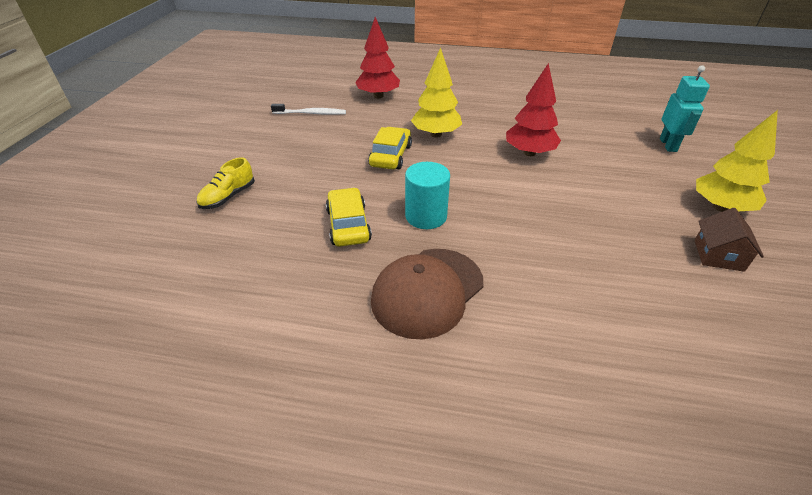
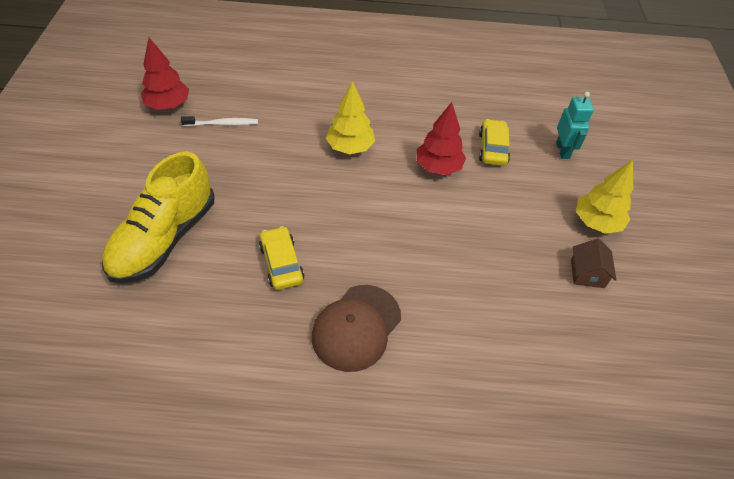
camera: 10 degrees left, 10 degrees up
(228, 197) = (164, 238): yellow shoe -> yellow shoe, size x2.31
(378, 96) = (287, 95): red tree -> red tree (168, 105)
(390, 156) = (309, 178): yellow car -> yellow car (492, 148)
(426, 216) = (349, 249): turquoise cylinder -> none

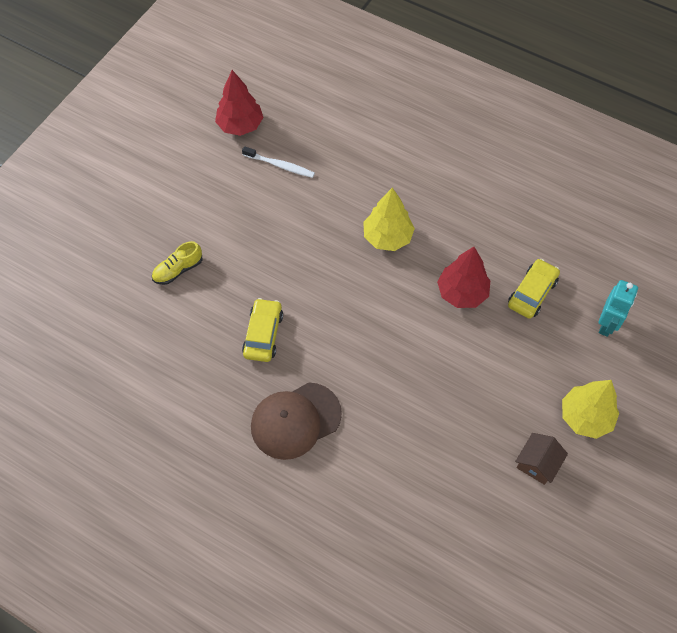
camera: 30 degrees right, 10 degrees up
(164, 238) = (178, 270): yellow shoe -> yellow shoe, size x0.43

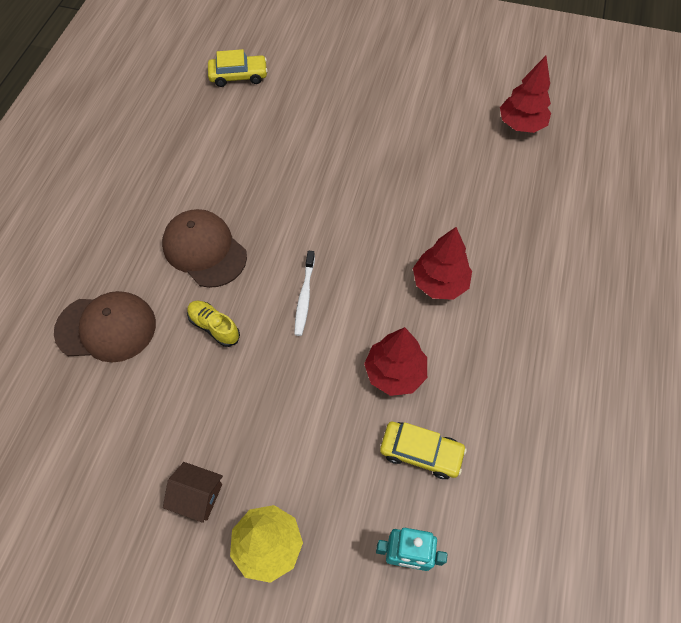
camera: 75 degrees right, 0 degrees up
(178, 270) = (338, 121): yellow shoe -> yellow shoe (214, 327)
(263, 334) = (289, 202): yellow car -> yellow car (238, 76)
(280, 165) = (488, 168): white toothbrush -> white toothbrush (304, 297)
(358, 523) = (106, 328): none -> brown cap
(387, 237) = (439, 283): yellow tree -> red tree

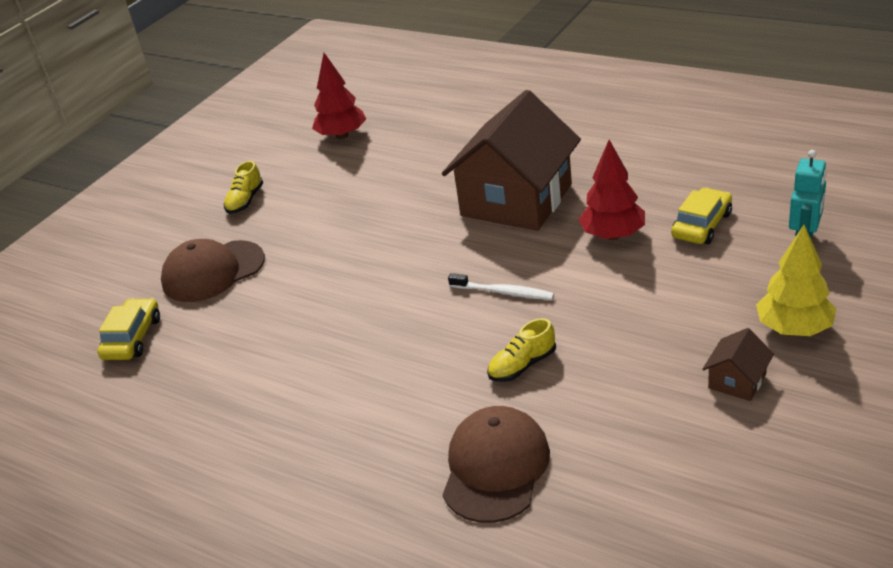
camera: 70 degrees left, 25 degrees down
(204, 250) = (407, 373): brown cap -> brown cap (213, 271)
(410, 87) = (245, 201): none -> yellow shoe
(439, 283) = (516, 200): red tree -> brown house

